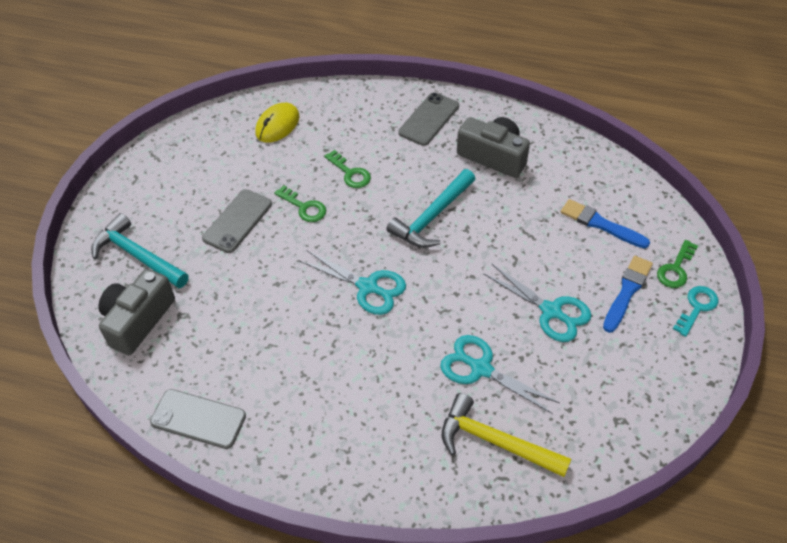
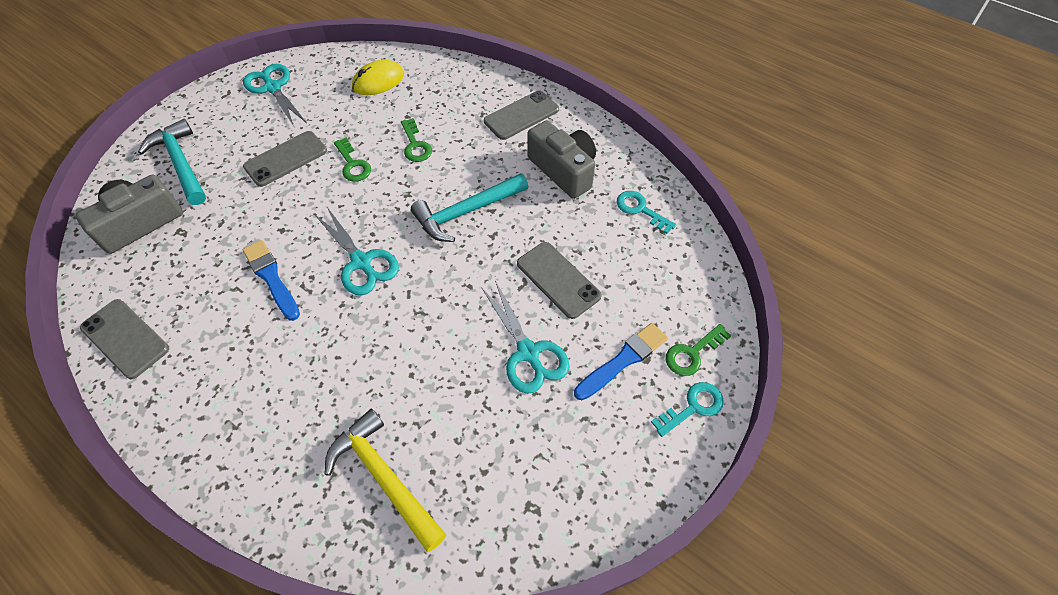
camera: 20 degrees right, 5 degrees up
(481, 369) = (419, 389): turquoise scissors -> turquoise scissors (273, 88)
(541, 247) = (558, 280): none -> grey phone
(575, 170) = (640, 210): none -> turquoise key
(600, 224) = (635, 276): blue brush -> blue brush (271, 278)

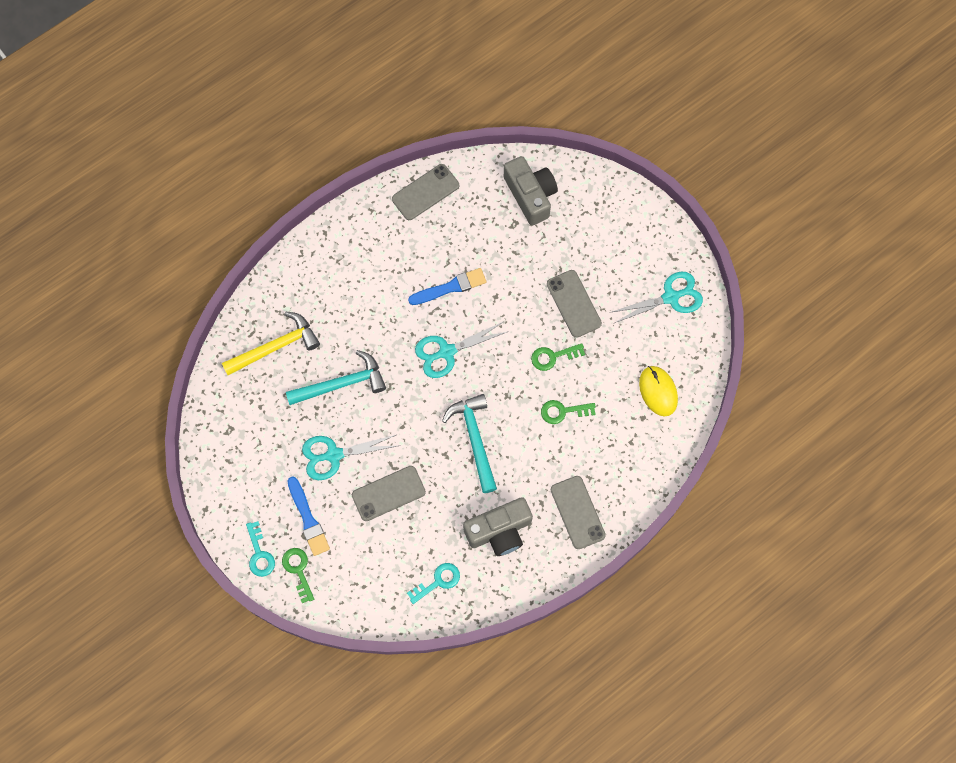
camera: 105 degrees right, 15 degrees up
(181, 163) = (589, 222): turquoise hammer -> turquoise hammer (341, 384)

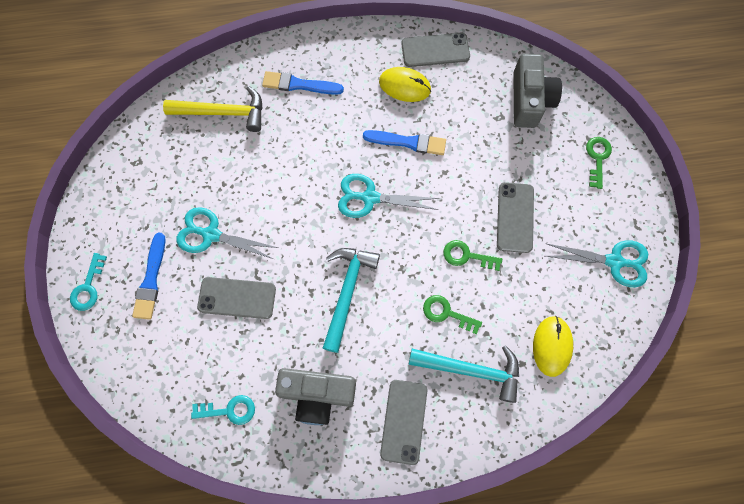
camera: 30 degrees right, 0 degrees up
(298, 570) = (111, 322): green key -> green key (597, 158)
(326, 286) = (299, 85): none -> blue brush
(341, 384) = (258, 175): turquoise hammer -> turquoise hammer (471, 370)
(418, 239) = (404, 86): none -> yellow mouse

